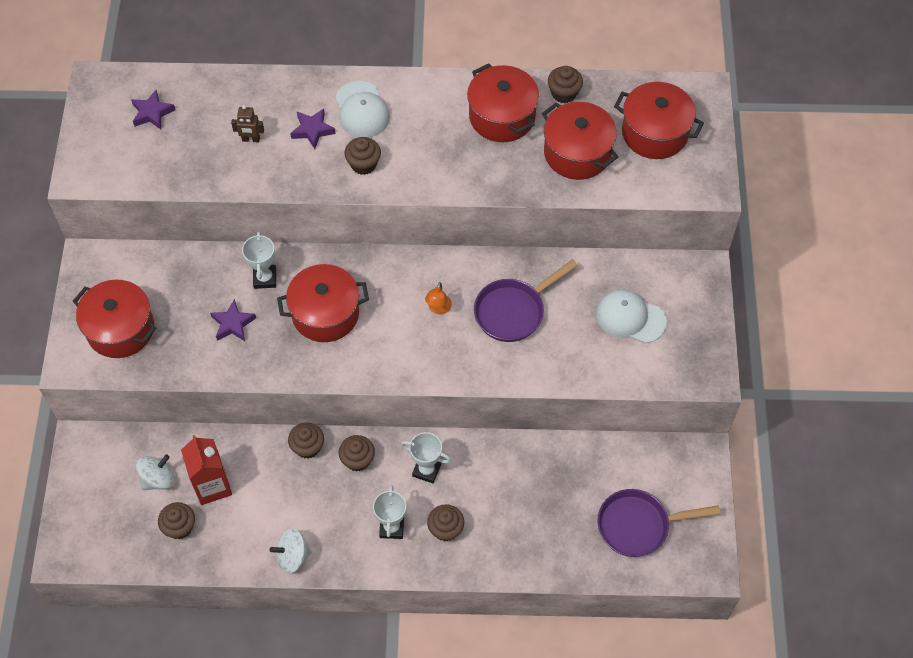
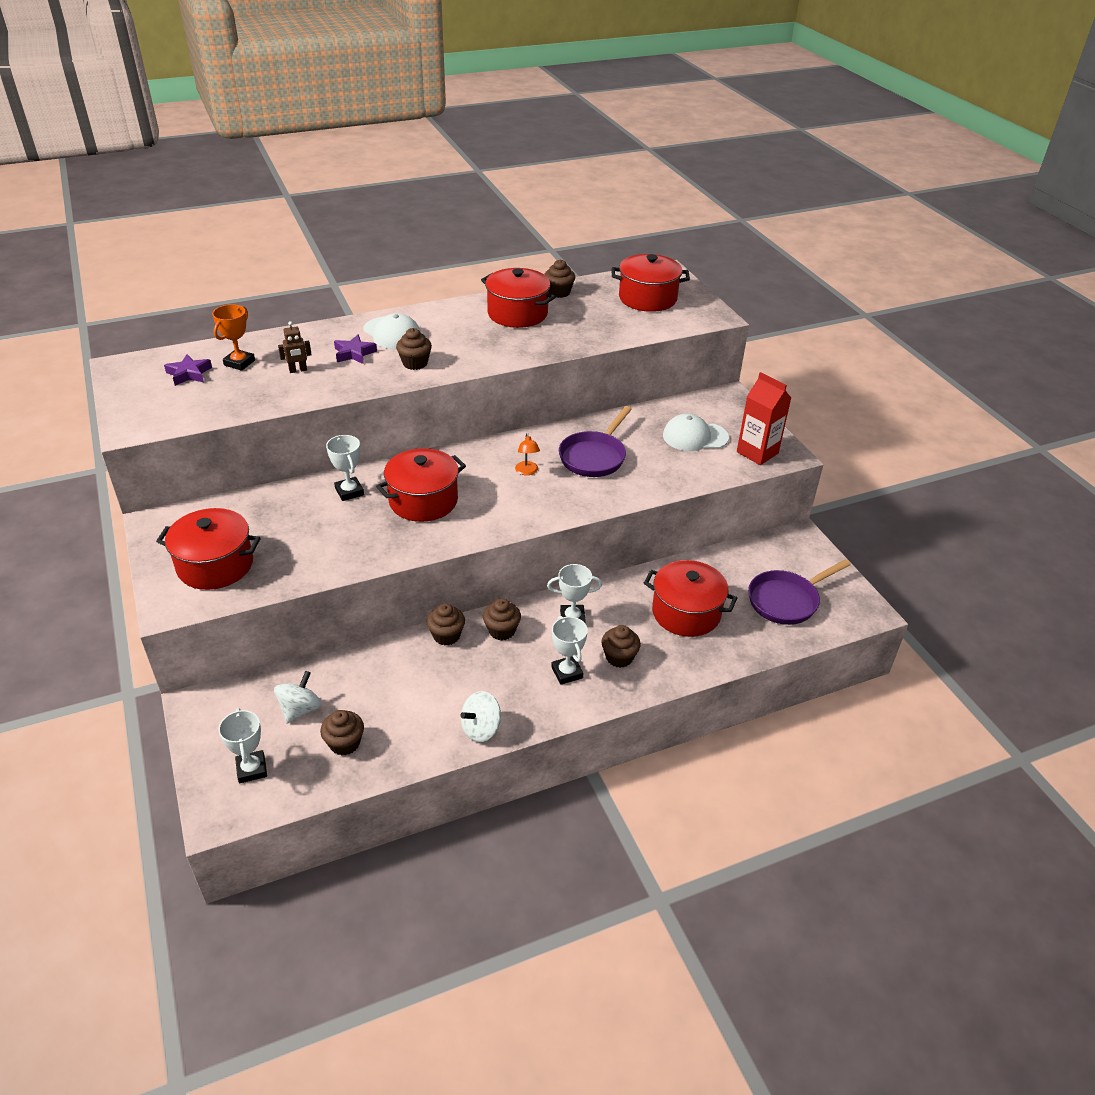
camera: 25 degrees left, 20 degrees down
(101, 523) = (252, 769): none -> white trophy
(202, 111) = (239, 363): none -> orange trophy
(212, 486) = (363, 697): red carton -> red carton (757, 452)
(233, 324) = (334, 531): purple star -> none
(577, 153) = (595, 320): red pot -> red pot (686, 613)

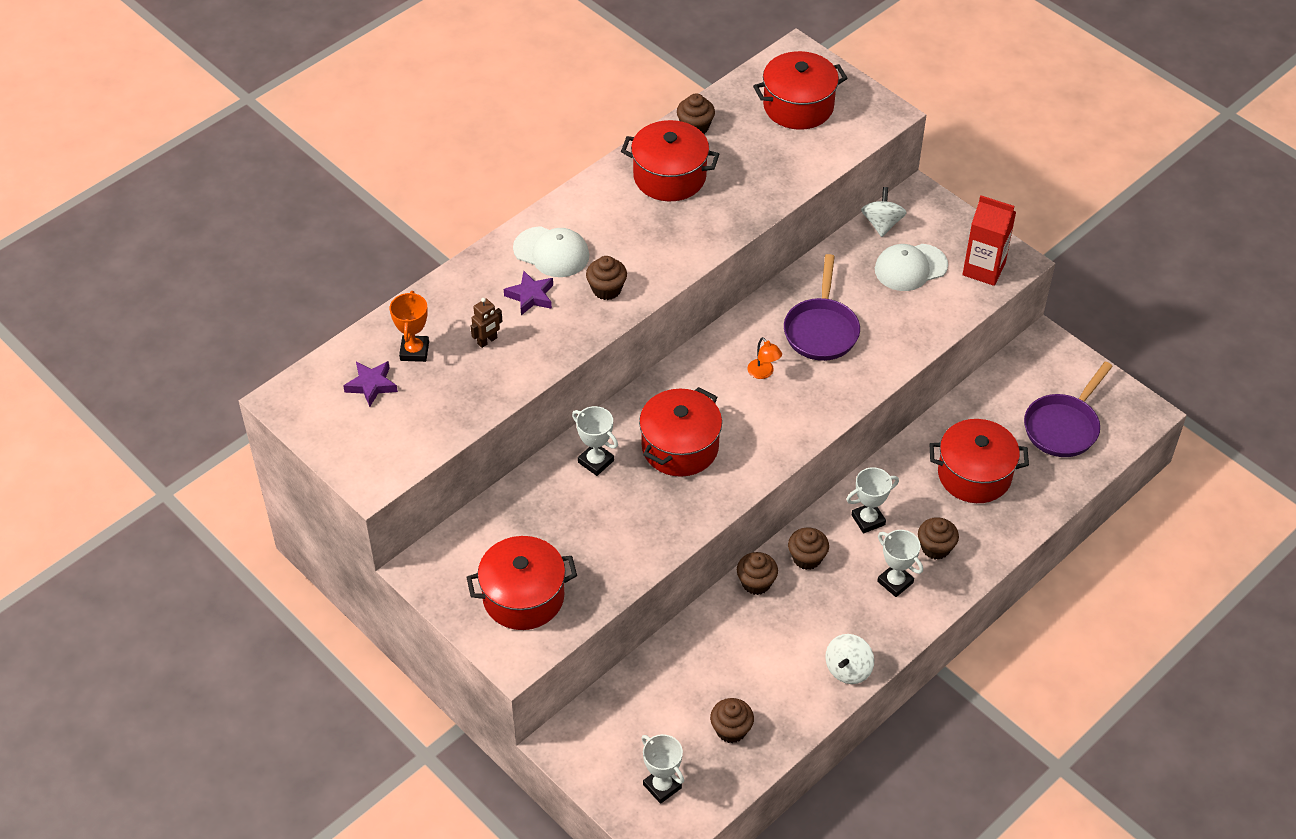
camera: 20 degrees left, 10 degrees up
(300, 709) = (665, 712): white spinning top -> white spinning top (882, 224)

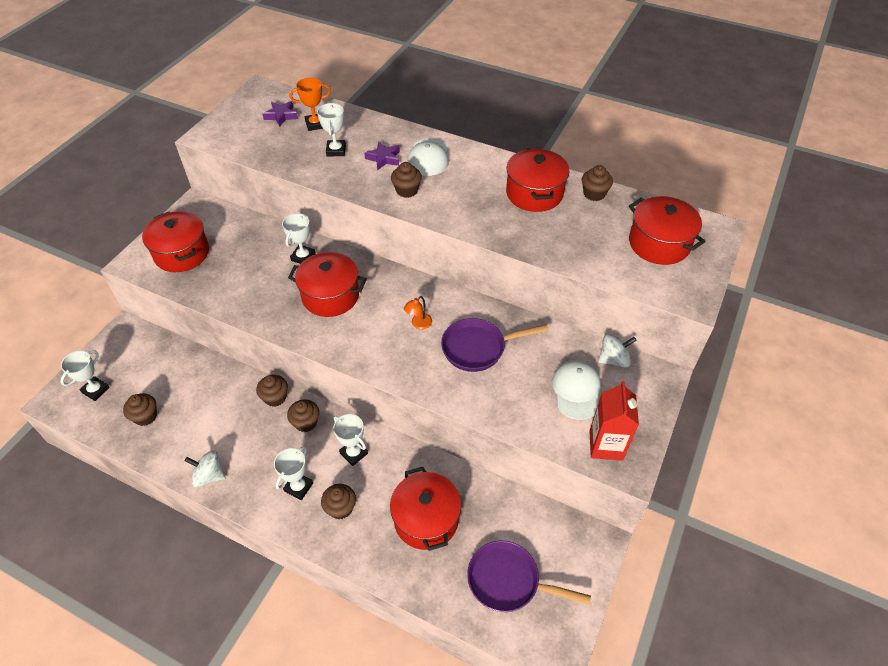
camera: 70 degrees right, 0 degrees up
(487, 341) = (336, 150): brown robot -> white trophy
(910, 267) = (576, 390): white cap -> white cap turned 45 degrees clockwise

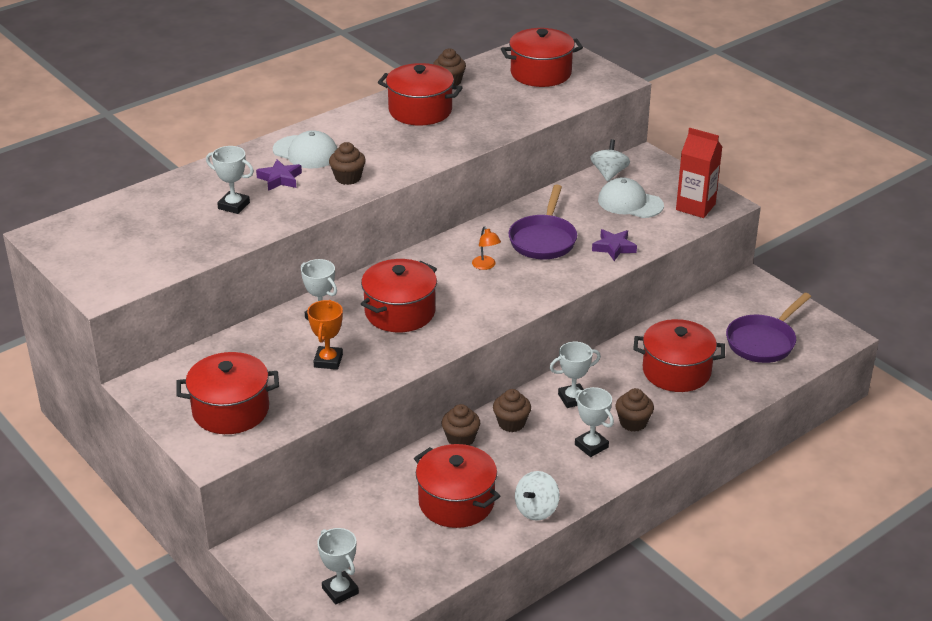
camera: 65 degrees left, 15 degrees down
(145, 416) = (416, 550): brown cupcake -> none
(203, 421) = (456, 502): none -> red pot
(281, 116) = (123, 229): purple star -> purple star (614, 248)
(315, 124) = (167, 209): orange trophy -> orange trophy (328, 361)

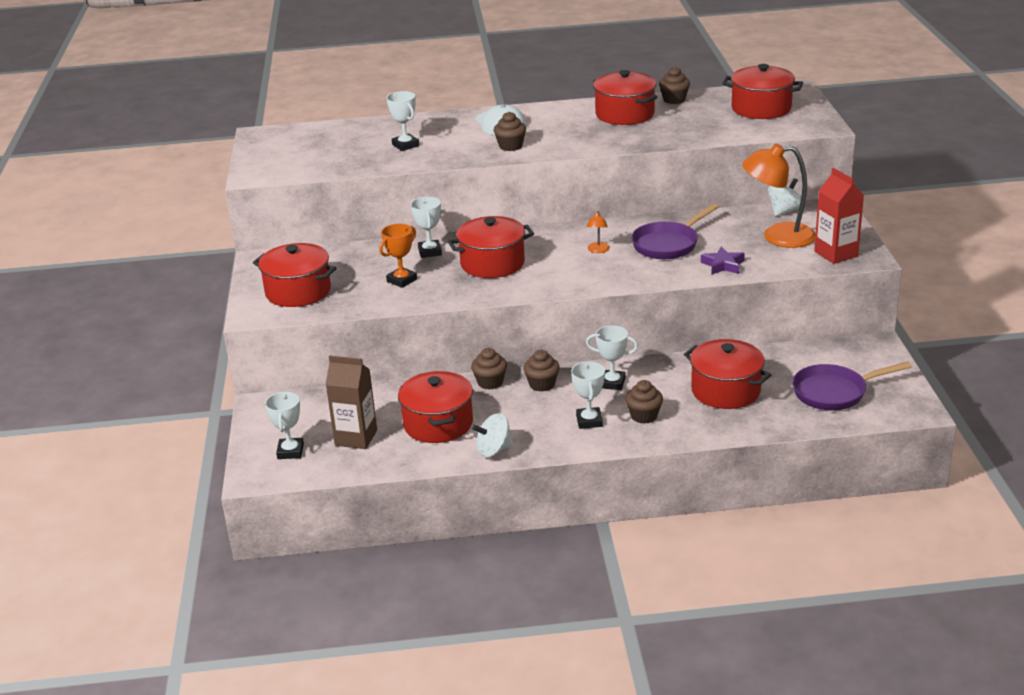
camera: 35 degrees right, 5 degrees down
(280, 179) = (459, 136): purple star -> none
(391, 549) = (356, 438): none -> brown carton
(630, 203) = (777, 236): white cap -> orange lamp

